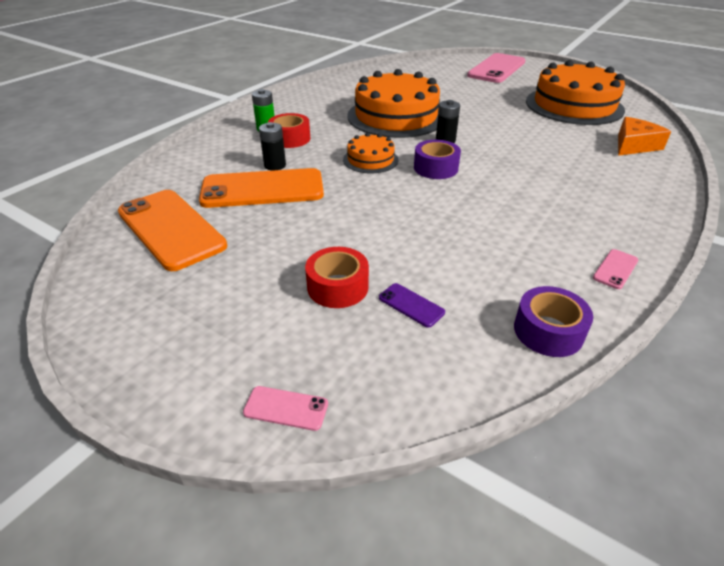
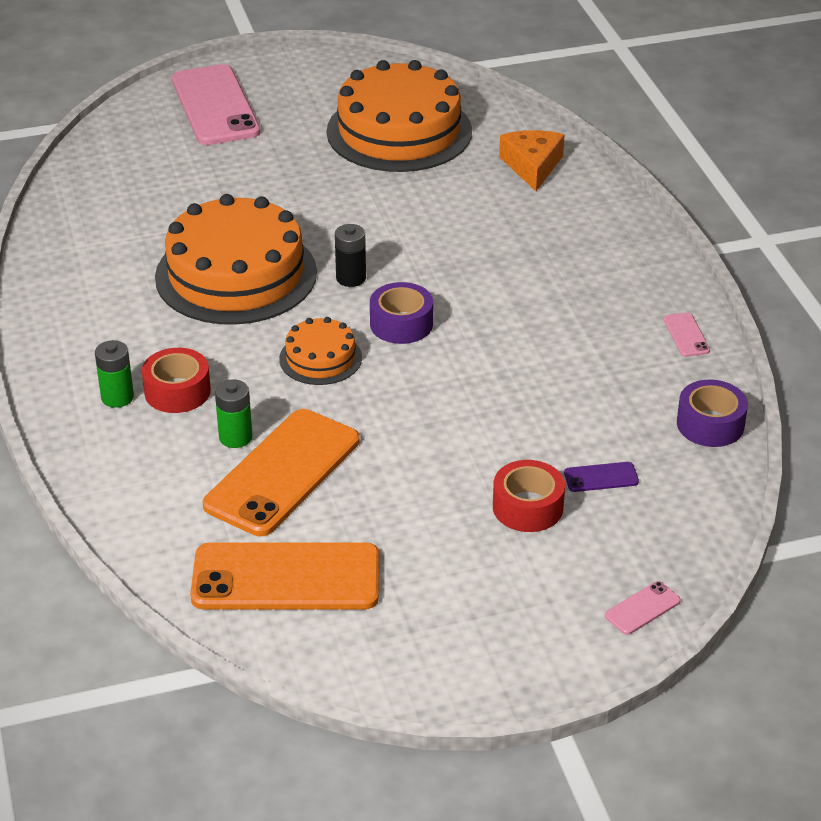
camera: 50 degrees left, 0 degrees up
(275, 165) = (235, 437): black battery -> green battery

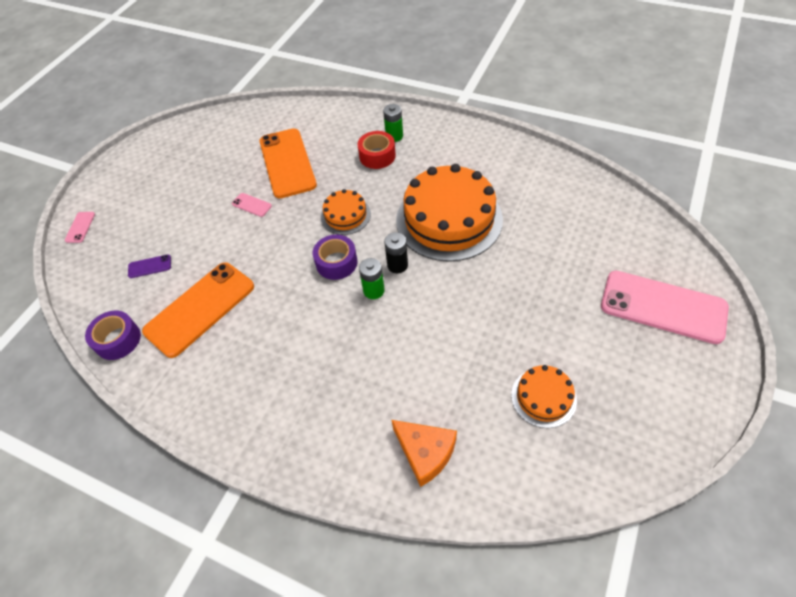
camera: 135 degrees right, 15 degrees up
(235, 437) = (326, 160): green battery -> green battery (374, 290)
(286, 578) = (233, 136): orange phone -> orange phone (200, 309)
(399, 131) = (543, 397): orange cake -> orange cake, size x0.49
(527, 507) = (170, 228): red tape -> none
(601, 477) = (149, 266): purple phone -> purple phone turned 45 degrees clockwise
(686, 335) = (180, 390): pink phone -> pink phone (251, 205)

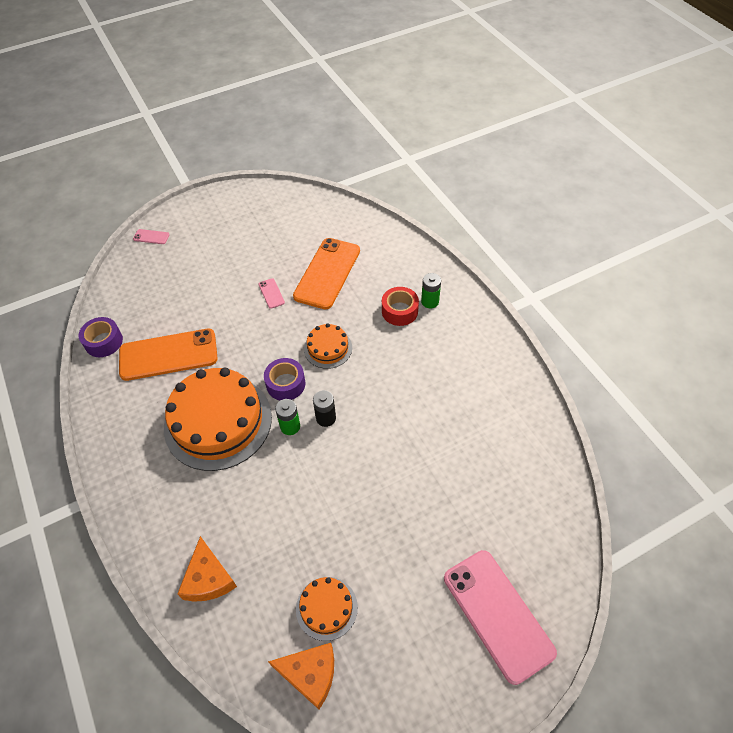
camera: 35 degrees right, 0 degrees up
(80, 227) = (151, 237): pink phone -> pink phone turned 60 degrees clockwise
(149, 266) = (166, 298): purple phone -> none
(449, 219) = (401, 407): orange cake -> orange cake (218, 421)
(582, 454) = (310, 674): none -> orange cheese

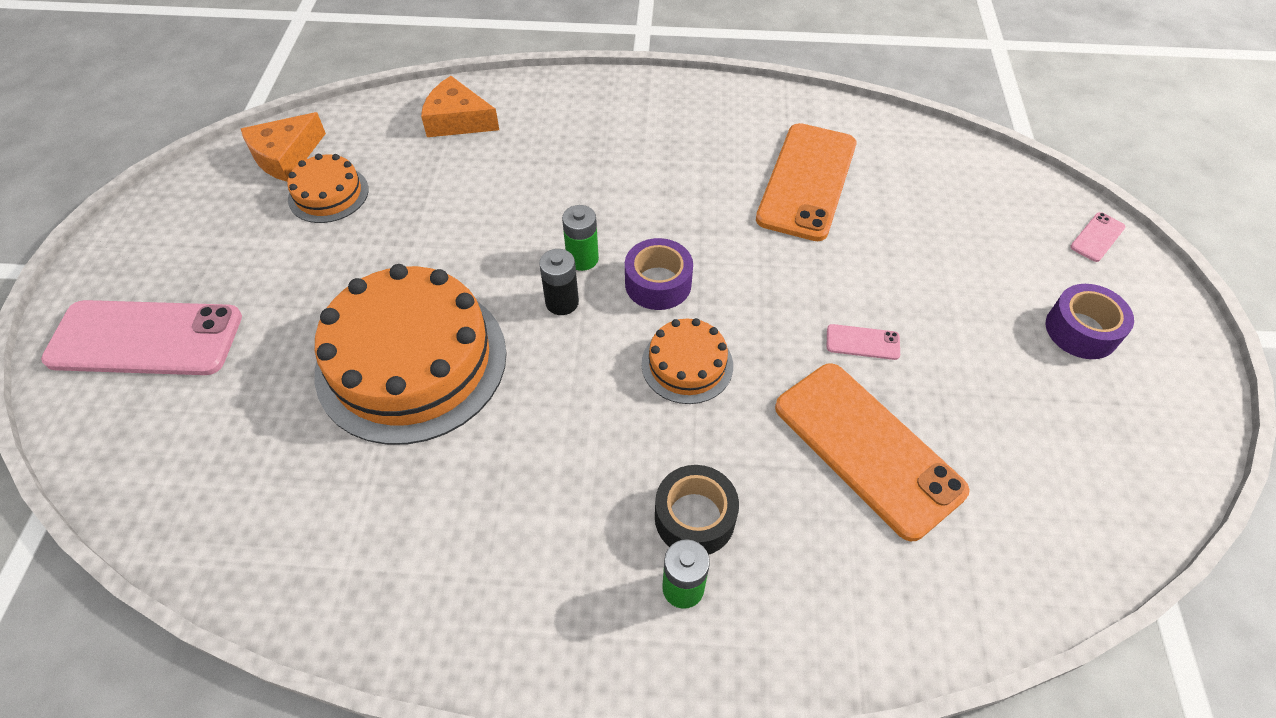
camera: 120 degrees right, 0 degrees up
(103, 342) = (876, 129): purple tape -> purple tape (1081, 330)
(218, 421) = (652, 192): orange cake -> orange cake (411, 361)
(399, 311) = (694, 517): red tape -> black tape

